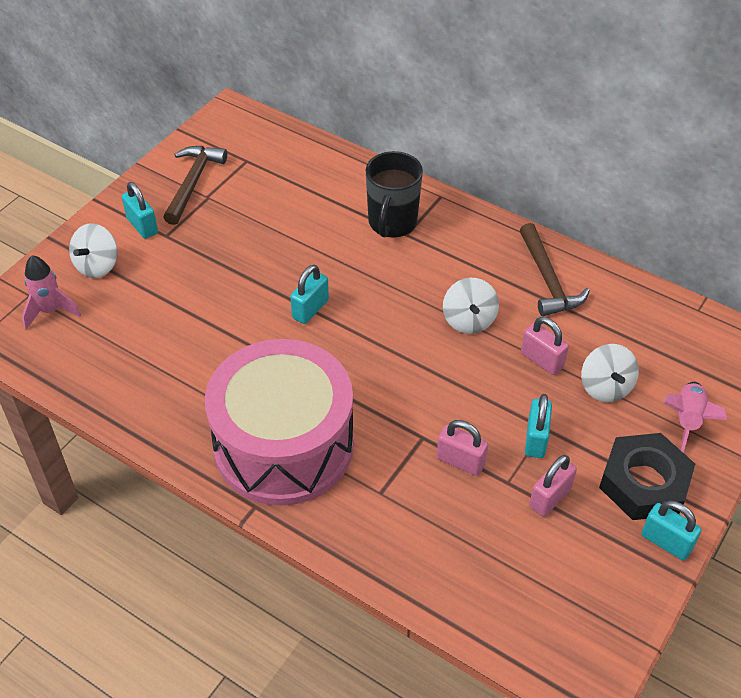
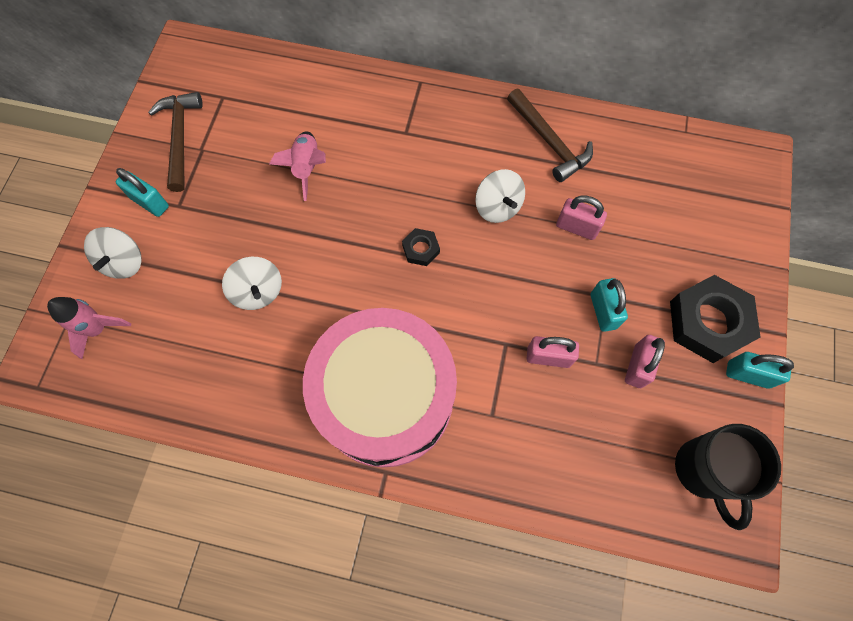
camera: 20 degrees left, 20 degrees up
(310, 309) = (350, 243): turquoise padlock -> none
(376, 334) = (421, 249): none -> black nut
(392, 223) = (387, 124): black mug -> black mug (703, 471)
(605, 387) = (640, 237): white spinning top -> white spinning top (258, 291)
(687, 421) = (719, 248): pink rocket -> pink rocket (307, 168)

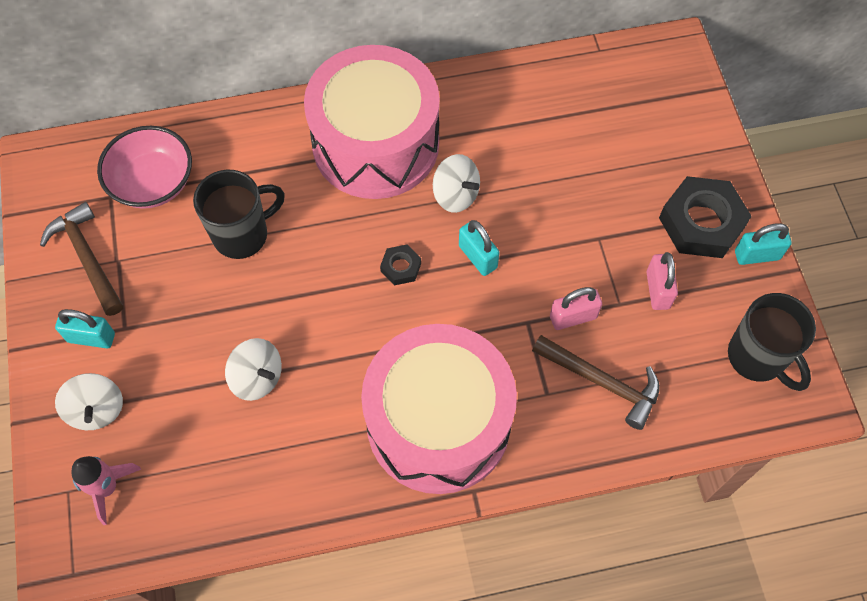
camera: 25 degrees left, 5 degrees down
(260, 99) = (153, 183): none -> pink bowl
(307, 168) = (242, 234): pink rocket -> black mug
(452, 137) = (375, 144): none -> pink drum
(549, 141) = (474, 110): brown hammer -> brown hammer (602, 382)
(576, 227) = (541, 184): pink padlock -> none
(603, 311) = (602, 253): turquoise padlock -> turquoise padlock (477, 257)

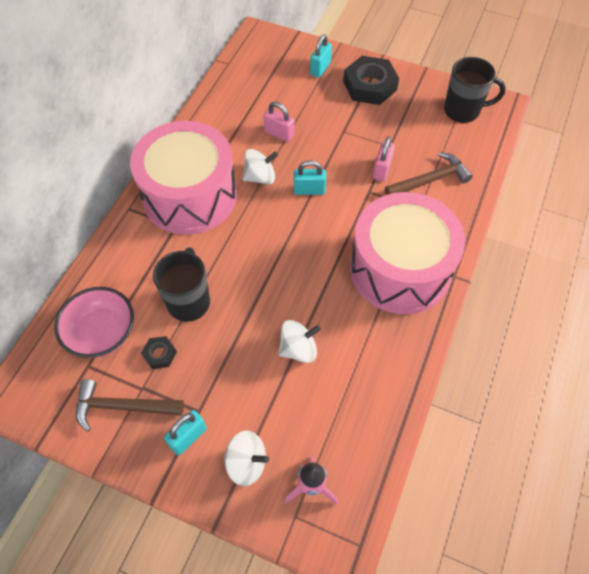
camera: 55 degrees left, 5 degrees down
(401, 267) = (284, 230): black nut -> black nut (160, 354)
(658, 290) = (394, 125): pink padlock -> pink padlock (279, 134)
(757, 255) = (406, 76): turquoise padlock -> turquoise padlock (320, 68)

